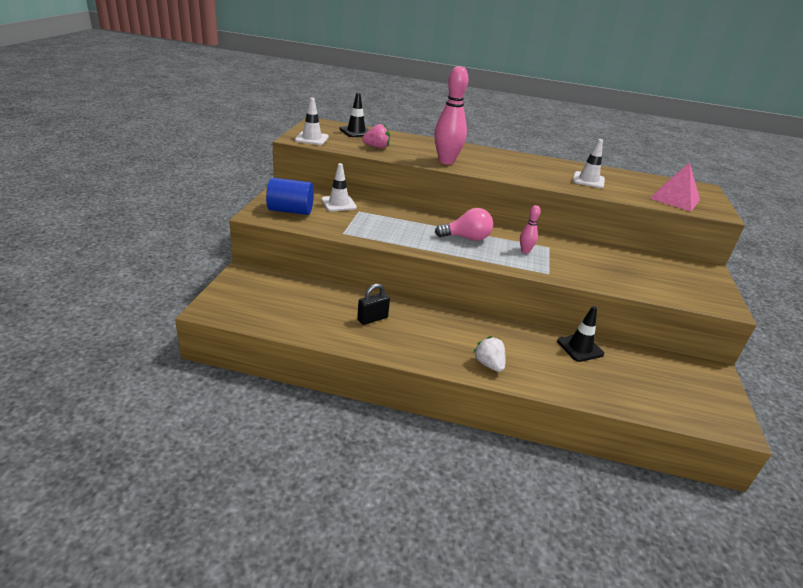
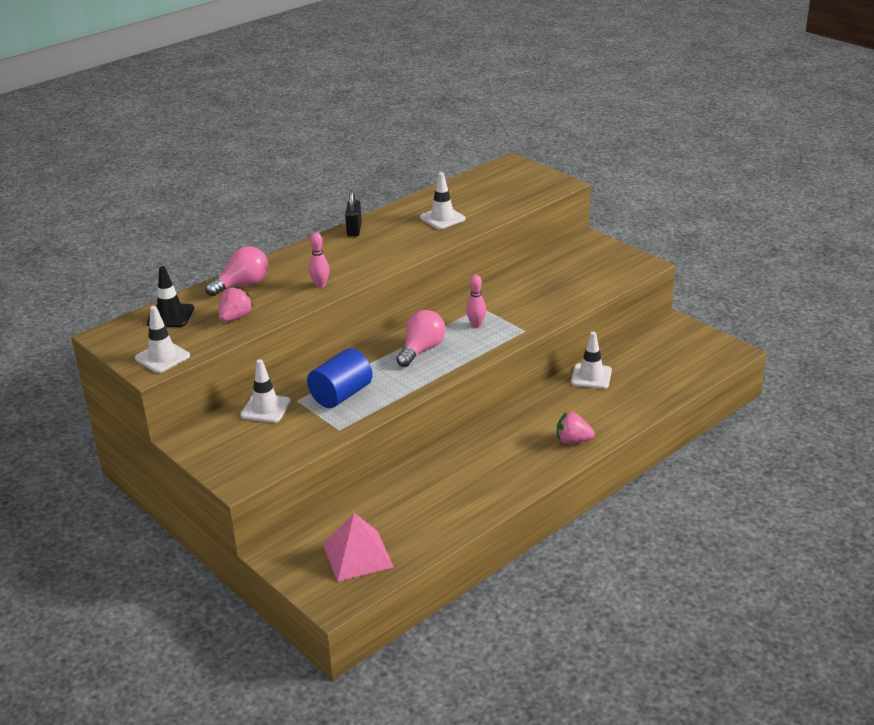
camera: 50 degrees left, 0 degrees up
(290, 211) = (250, 451): blue cylinder -> blue cylinder (341, 395)
(372, 319) = (448, 485): black padlock -> black padlock (354, 230)
(413, 142) = (243, 285): none -> pink light bulb
(446, 161) = (320, 285): pink bowling pin -> pink bowling pin, size x0.50
(489, 364) = (573, 441): white strawberry -> pink strawberry
(580, 348) = (591, 376): black traffic cone -> white traffic cone
(674, 199) = (519, 191): pink pyramid -> pink pyramid (357, 555)

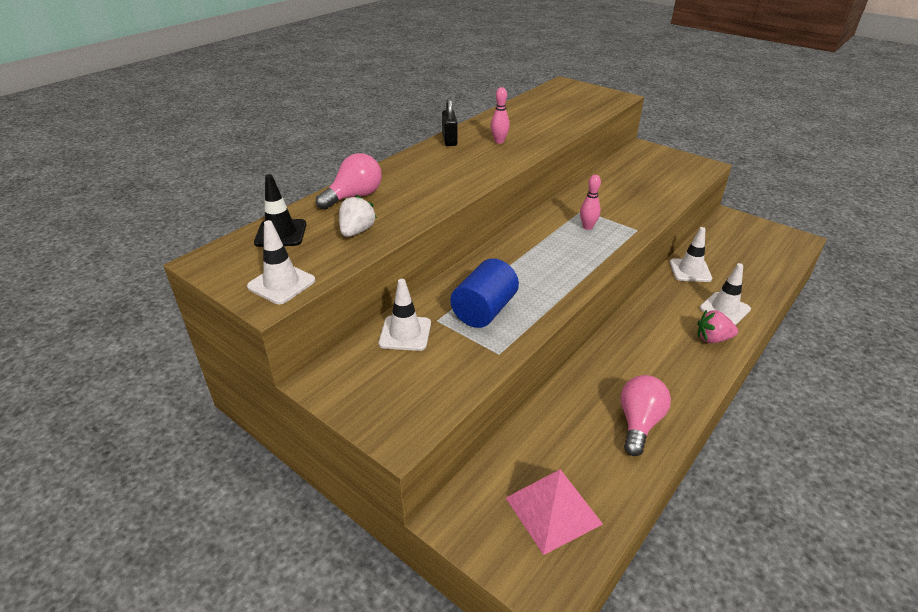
camera: 10 degrees left, 5 degrees up
(235, 317) = (357, 231): pink strawberry -> white strawberry
(320, 285) = (438, 193): pink bowling pin -> pink bowling pin (499, 141)
(421, 350) = (546, 255): pink light bulb -> pink light bulb (639, 423)
(442, 218) = (529, 127): white traffic cone -> white traffic cone (724, 309)

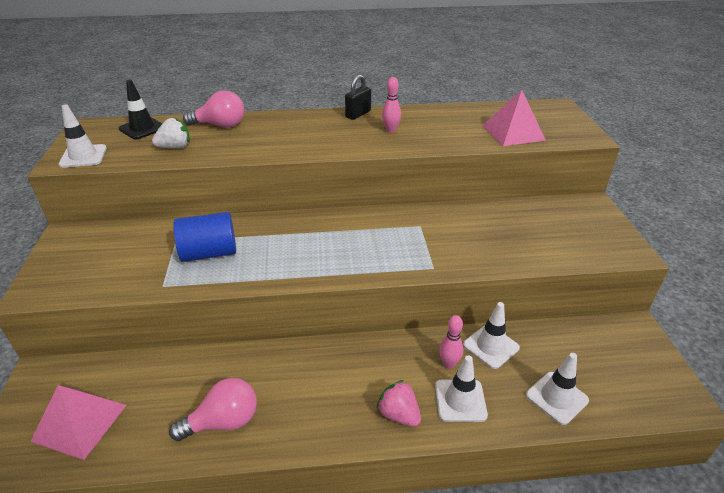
camera: 45 degrees right, 0 degrees up
(405, 333) = (146, 236): white traffic cone -> white traffic cone (556, 398)
(575, 111) = (513, 132): none -> pink pyramid
(587, 227) = (395, 241): pink bowling pin -> pink bowling pin (449, 364)

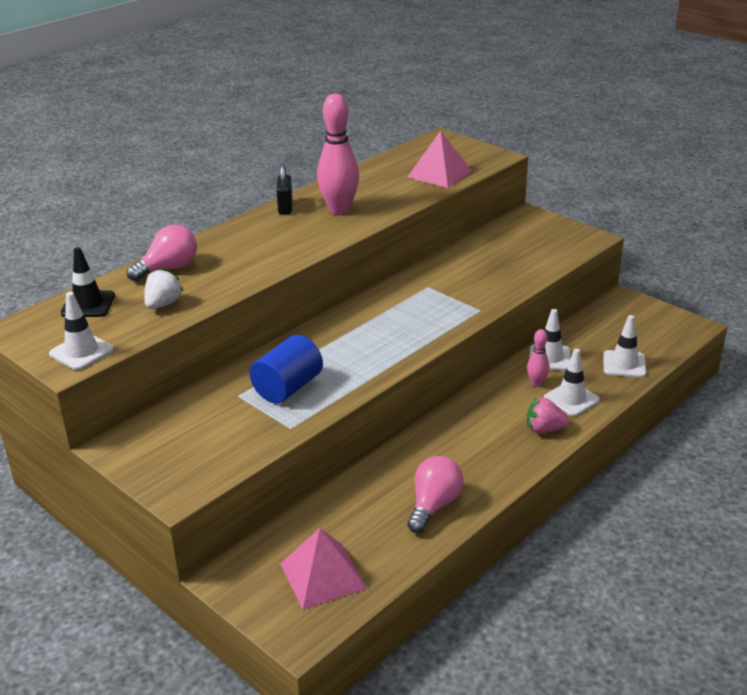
camera: 40 degrees left, 5 degrees down
(391, 130) = (339, 210): pink bowling pin -> pink bowling pin, size x2.01

